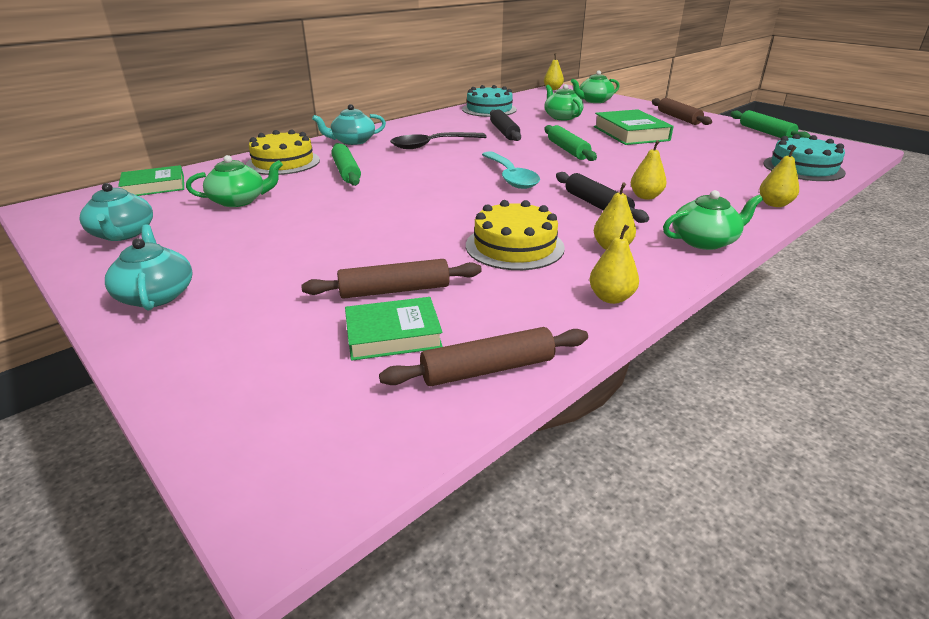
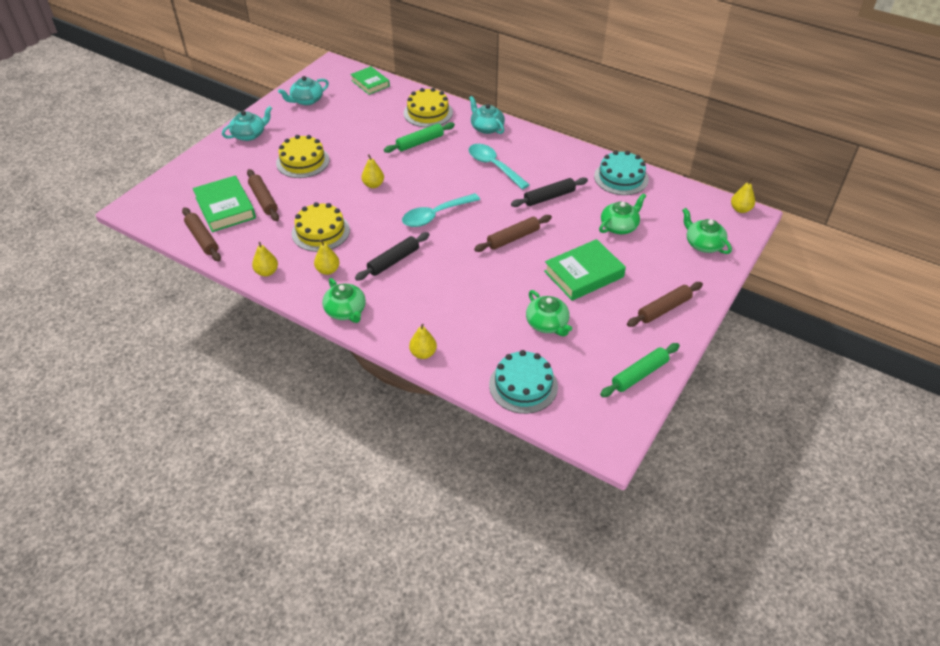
camera: 75 degrees right, 15 degrees up
(239, 201) = (358, 119): green teapot -> green teapot (547, 324)
(309, 248) = (302, 161): none -> yellow cake
(393, 334) = (225, 208): green book -> green book, size x1.51
(432, 145) = (494, 166): black spoon -> turquoise spoon
(567, 150) = (513, 238): green rolling pin -> brown rolling pin
(645, 196) = (417, 284): yellow pear -> yellow pear (373, 185)

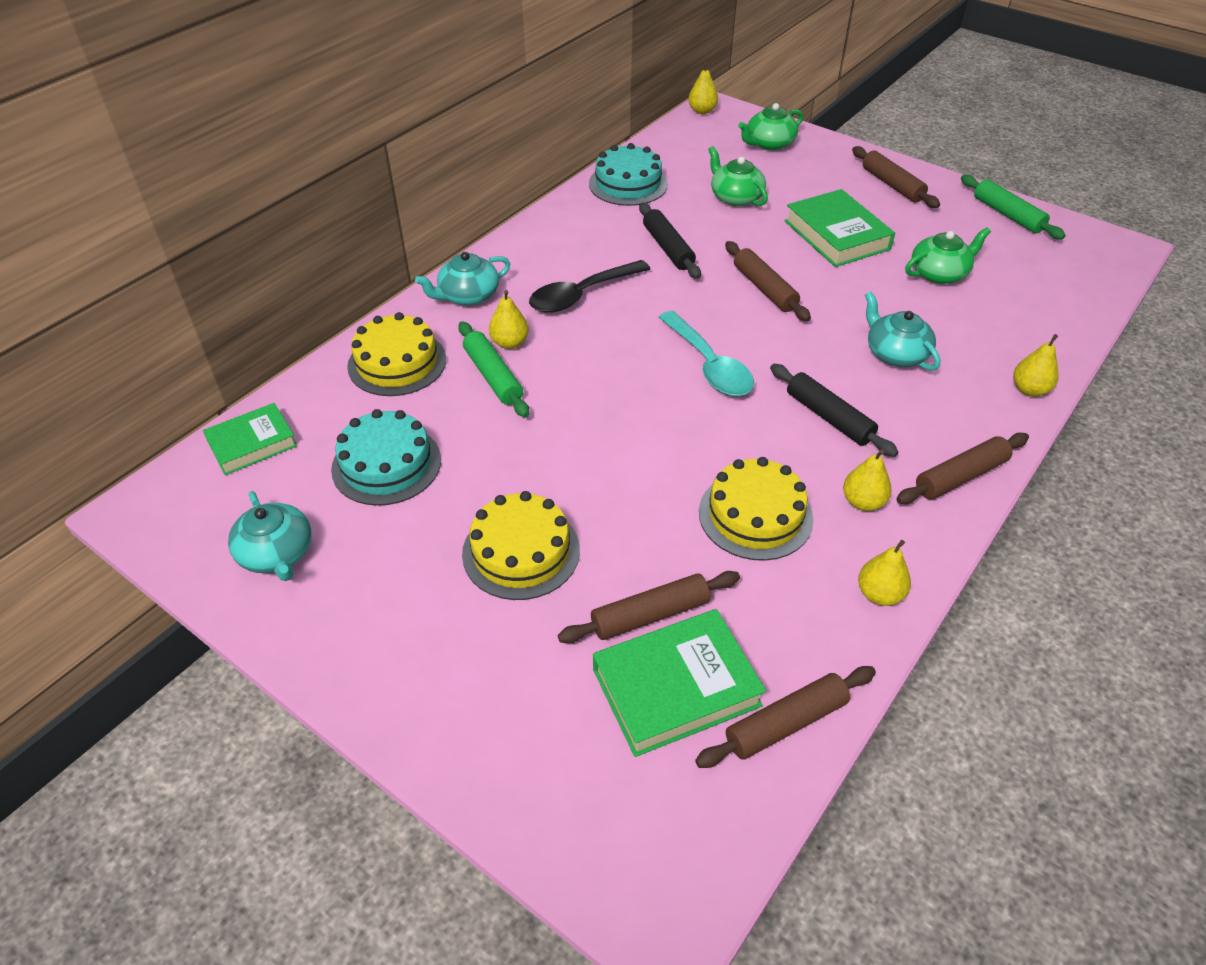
camera: 85 degrees left, 0 degrees up
(249, 134) = (389, 662): turquoise teapot -> turquoise teapot (895, 353)
(346, 311) = (960, 476): green teapot -> brown rolling pin
(373, 185) = (616, 440): yellow pear -> yellow pear (509, 343)
(494, 166) = (582, 295): turquoise spoon -> black spoon
(523, 385) = (1057, 302): turquoise cake -> turquoise cake (386, 464)

